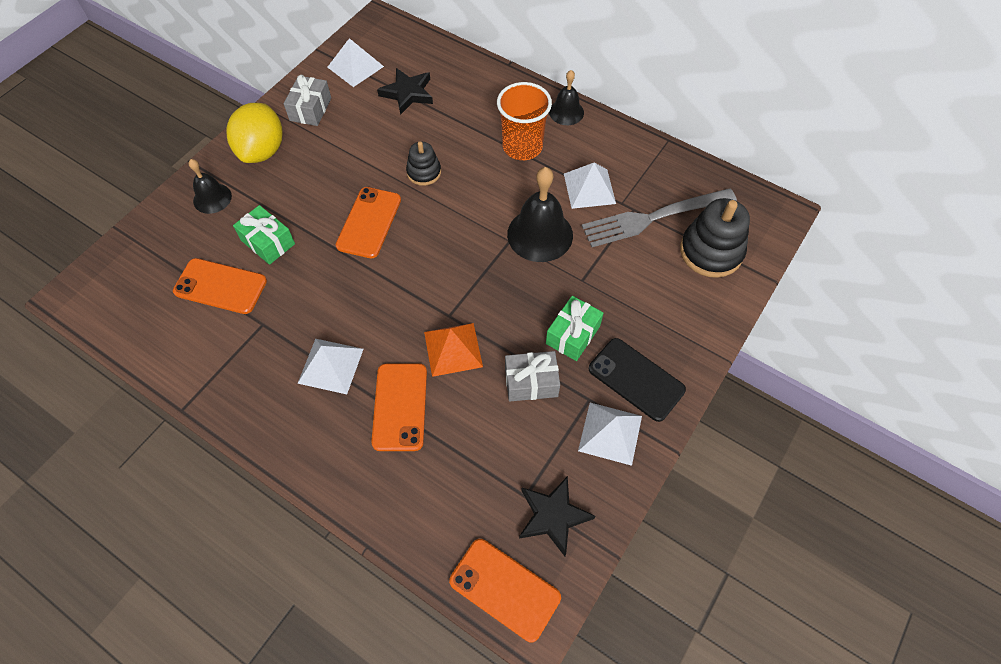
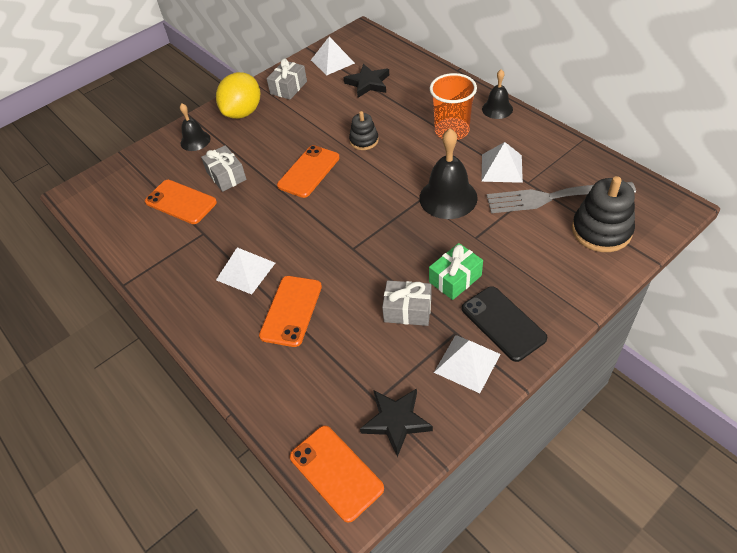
camera: 20 degrees right, 10 degrees down
(268, 242) = (226, 176): green gift -> grey gift
(453, 349) = (348, 274): orange pyramid -> none

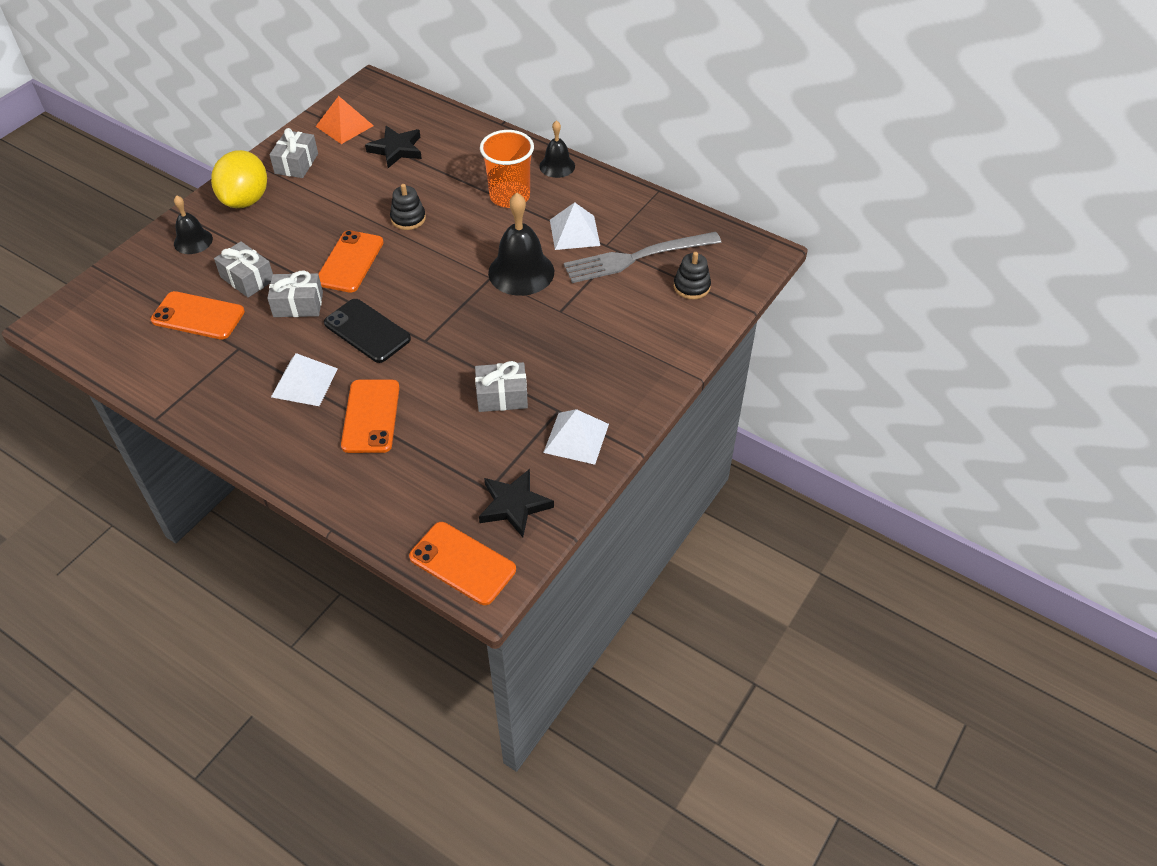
camera: 20 degrees left, 0 degrees up
(259, 202) = (298, 304): none -> grey gift
(332, 61) = (344, 126): white pyramid -> orange pyramid
(455, 279) = (546, 356): green gift -> none
(503, 323) = (606, 394): black phone -> black phone (367, 331)
(601, 230) = (691, 286): black stacking toy -> black stacking toy, size x0.58

